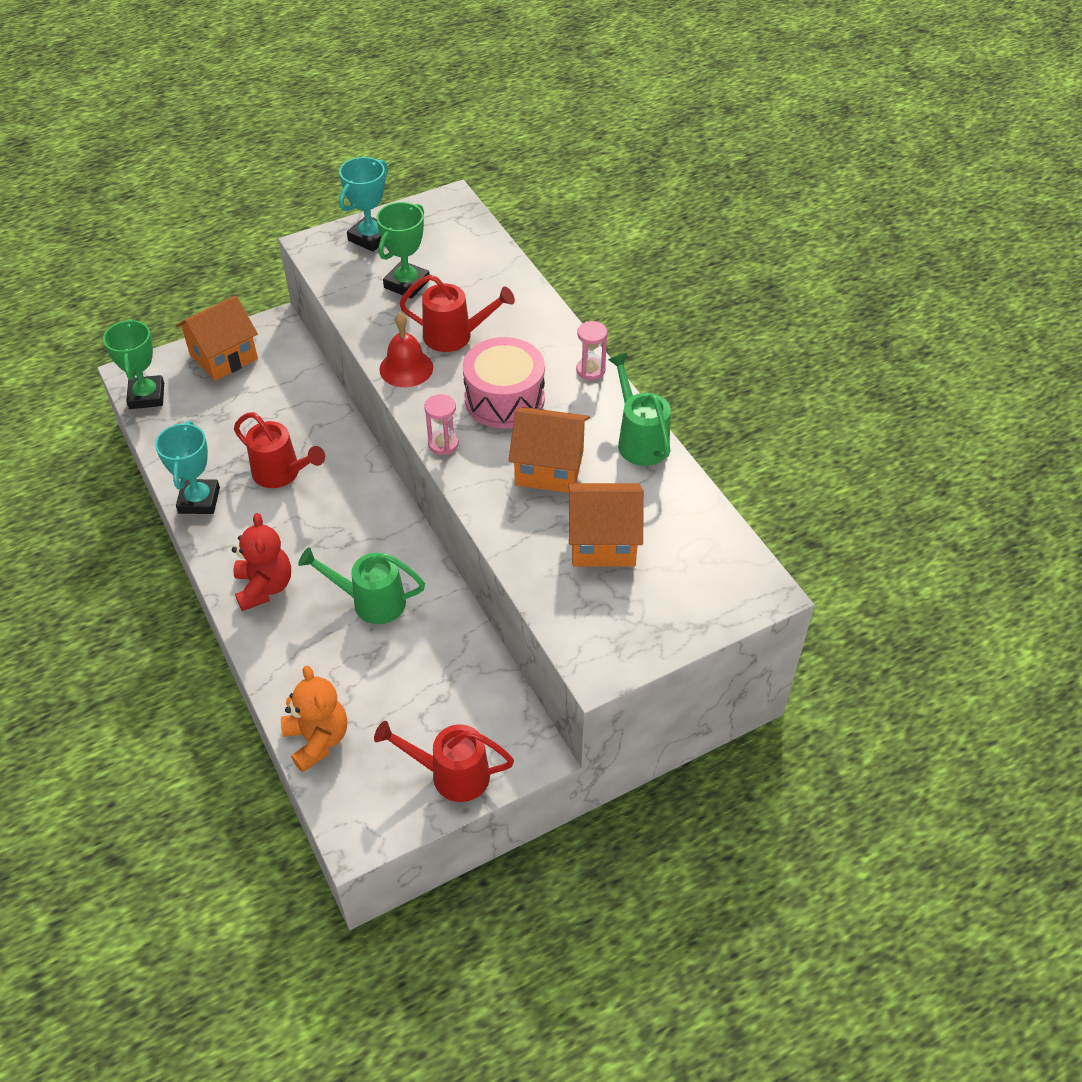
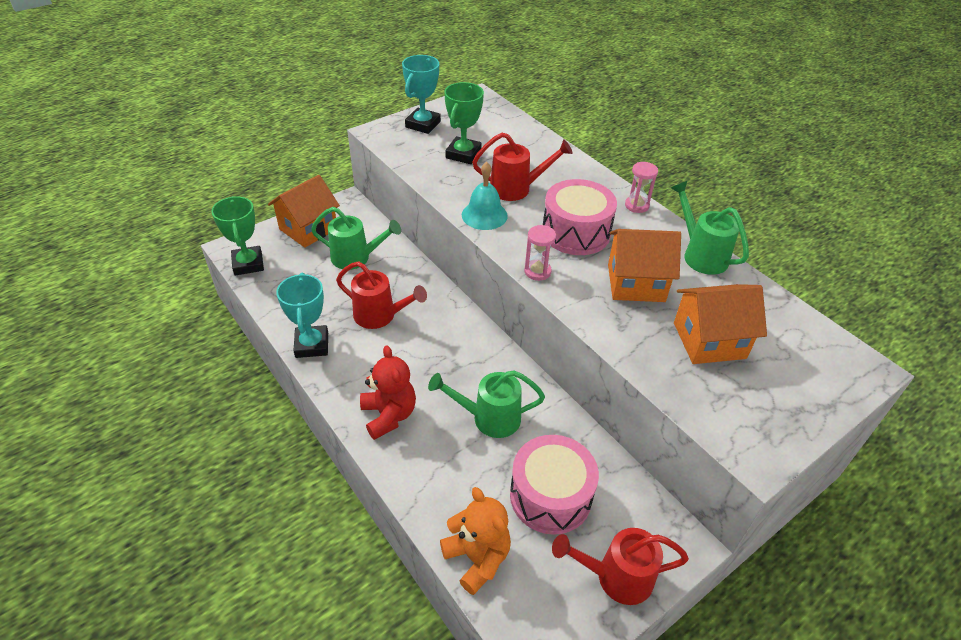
camera: 10 degrees left, 5 degrees down
(271, 399) = (356, 258): none -> green watering can
(406, 368) = (484, 215): red bell -> turquoise bell
(411, 689) = (550, 496): none -> pink drum

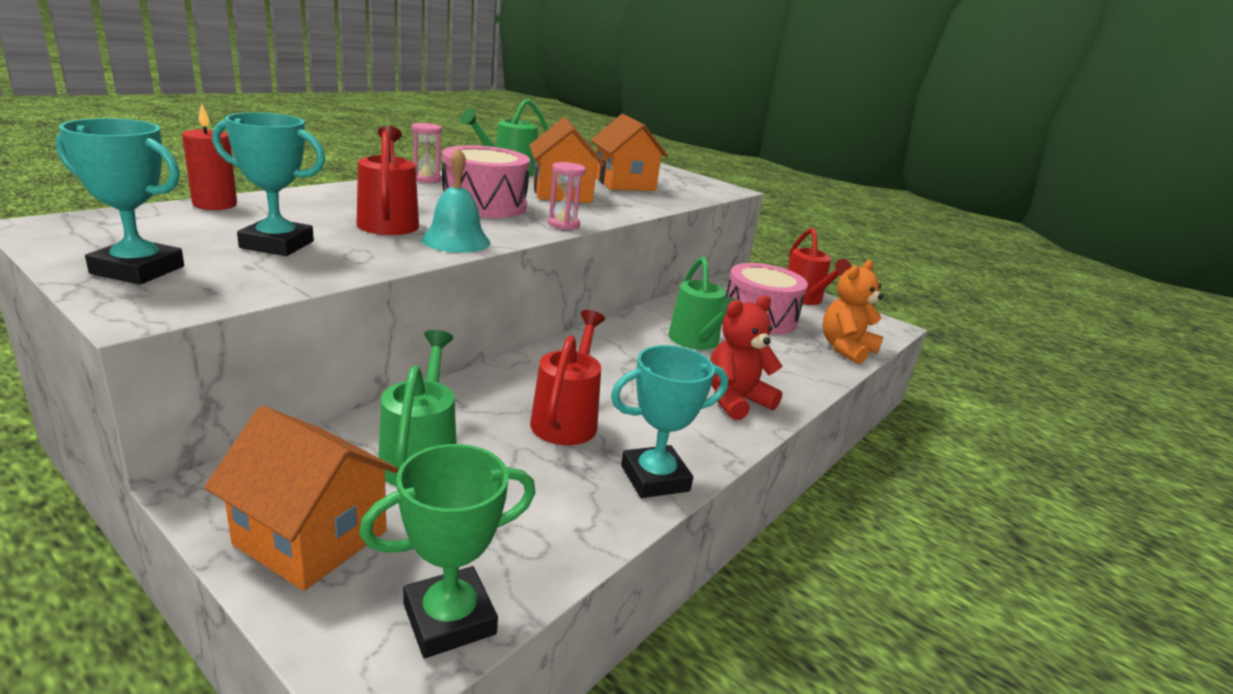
camera: 105 degrees left, 20 degrees down
(463, 154) = (277, 245): green trophy -> turquoise trophy
(528, 130) = (215, 204): none -> red candle

